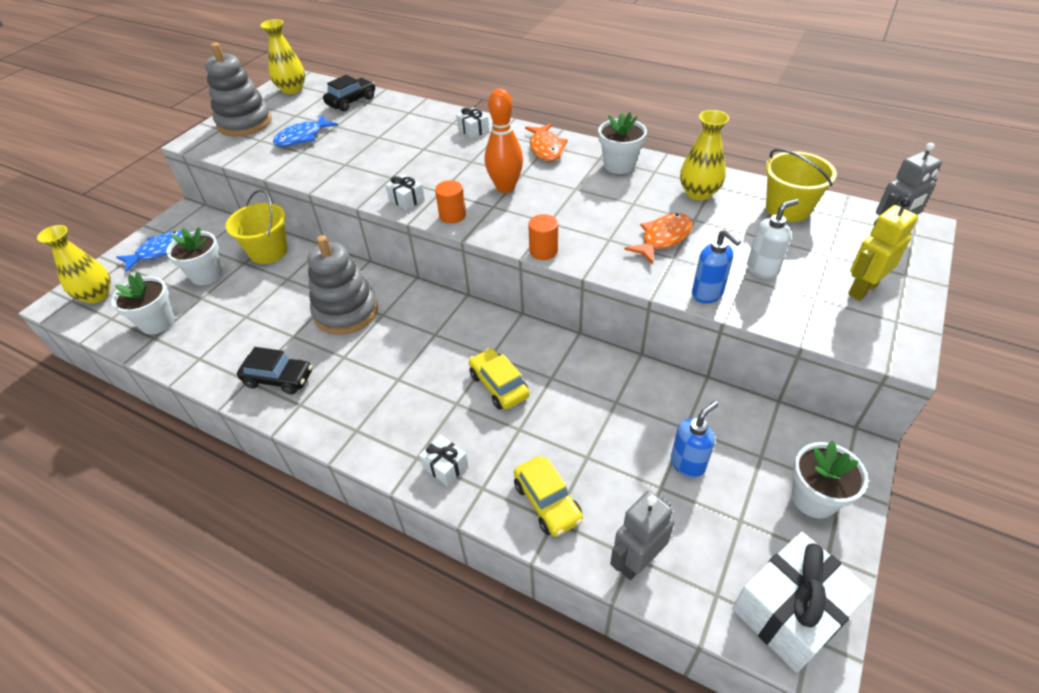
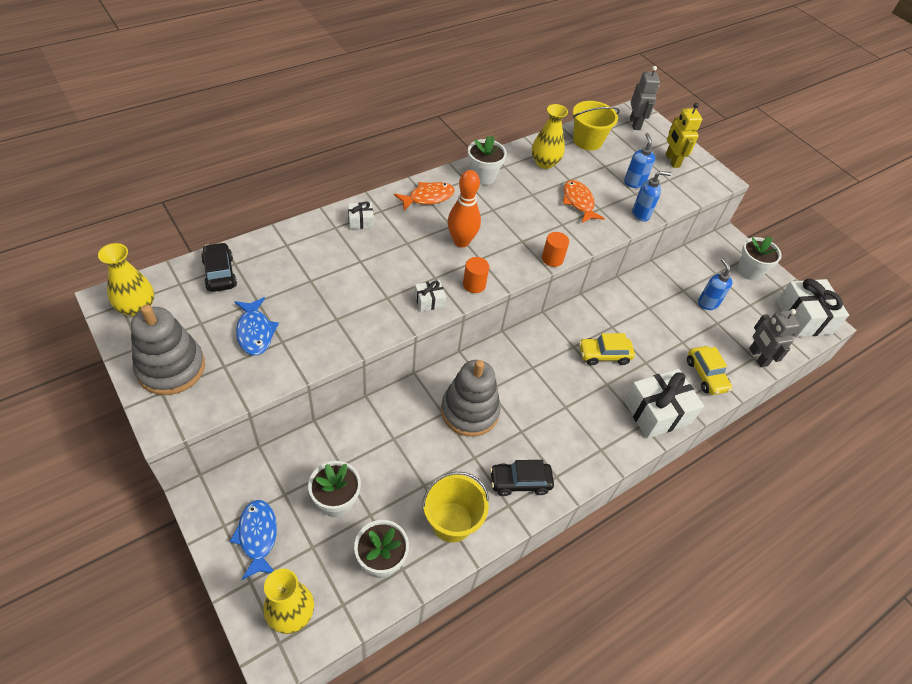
camera: 70 degrees left, 5 degrees up
(268, 251) = (340, 440): yellow bucket -> yellow bucket (452, 522)
(279, 379) = (520, 482): black car -> black car turned 135 degrees counterclockwise
(445, 466) = (657, 412): white gift -> white gift, size x2.12
(546, 148) = (428, 197): orange fish -> orange fish turned 45 degrees counterclockwise
(547, 502) = (706, 375): yellow car -> yellow car turned 75 degrees clockwise
(762, 269) = (634, 182): white soap dispenser -> blue soap dispenser

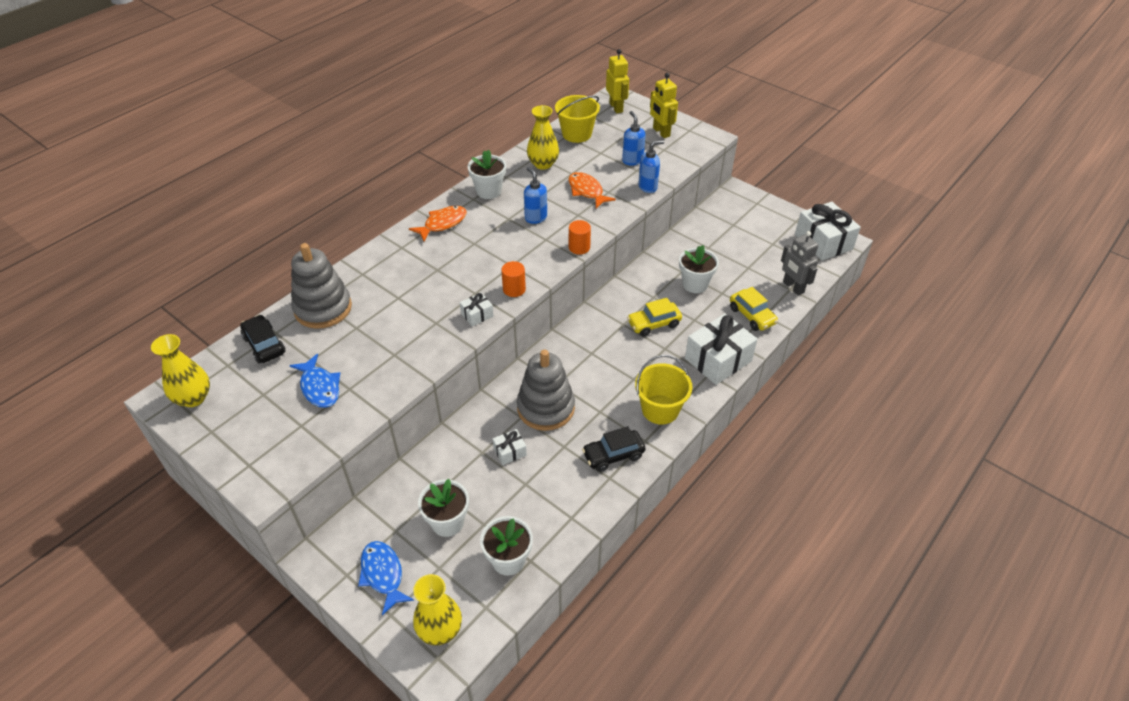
camera: 10 degrees left, 5 degrees down
(171, 368) = (250, 441): grey stacking toy -> grey stacking toy (323, 308)
(361, 221) = (385, 262): white gift -> white gift (510, 452)
(452, 522) = (562, 507): yellow bucket -> yellow bucket (660, 409)
(461, 241) = (488, 255): orange bowling pin -> none
(635, 124) = (616, 107): grey robot -> yellow robot
(707, 303) = (734, 253): blue soap dispenser -> blue soap dispenser (535, 218)
(749, 271) = (762, 215): white flower pot -> white flower pot (695, 284)

